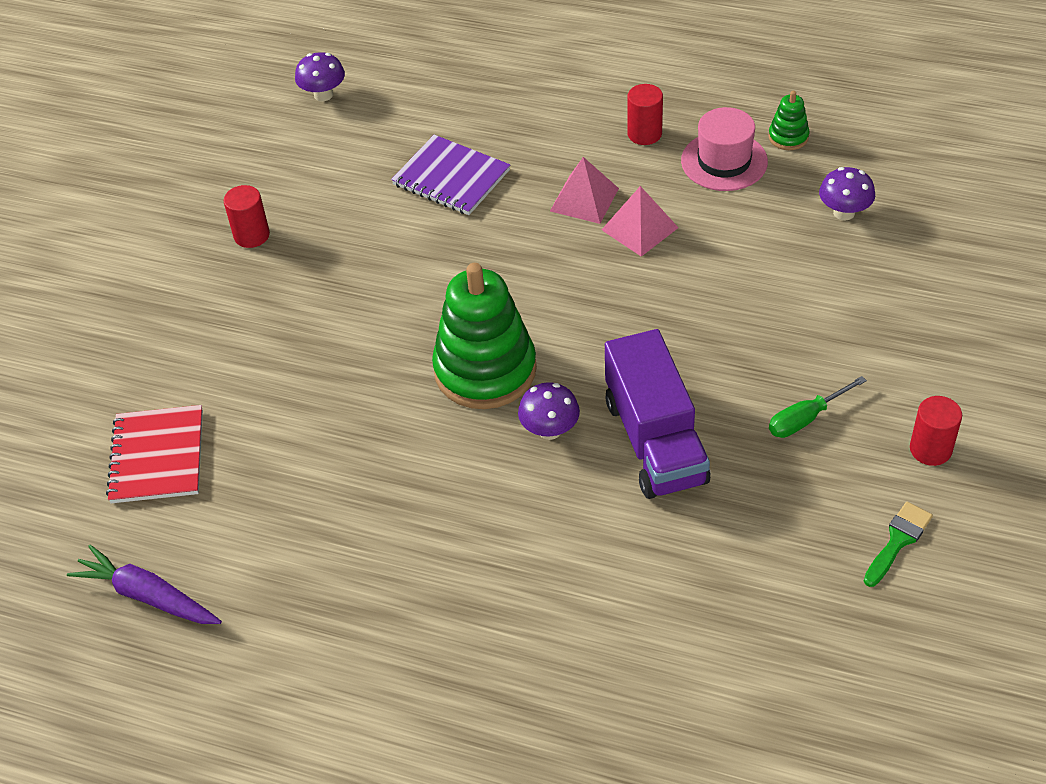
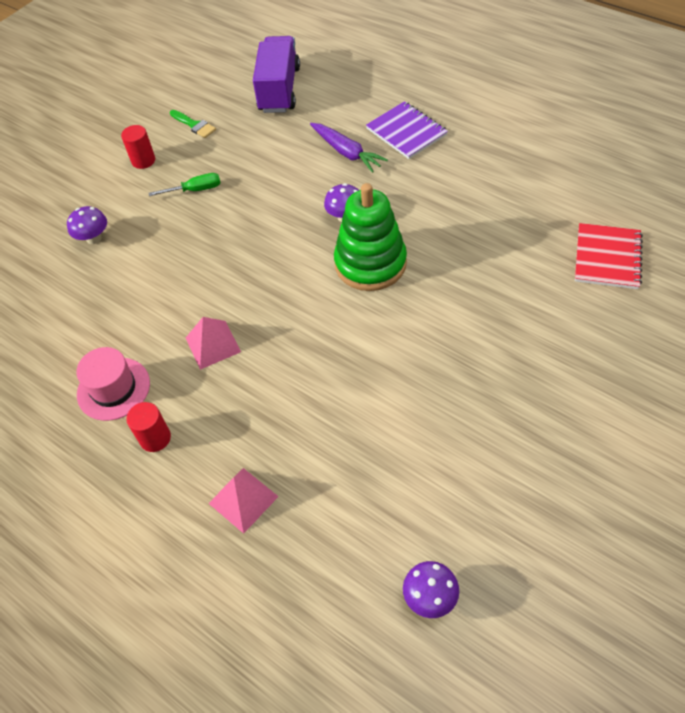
camera: 160 degrees left, 5 degrees up
(148, 596) = (610, 179): purple carrot -> purple carrot (346, 152)
(251, 235) = (525, 428): red cylinder -> none
(451, 178) = (336, 440): purple notebook -> purple notebook (406, 132)
(584, 199) = (239, 384): pink pyramid -> pink pyramid (243, 500)
(655, 441) = (286, 197): purple truck -> purple truck (279, 90)
(788, 137) = (50, 398): green stacking toy -> none
(844, 212) = (66, 317): purple mushroom -> purple mushroom (93, 238)
(898, 540) = (194, 125): green brush -> green brush turned 105 degrees counterclockwise

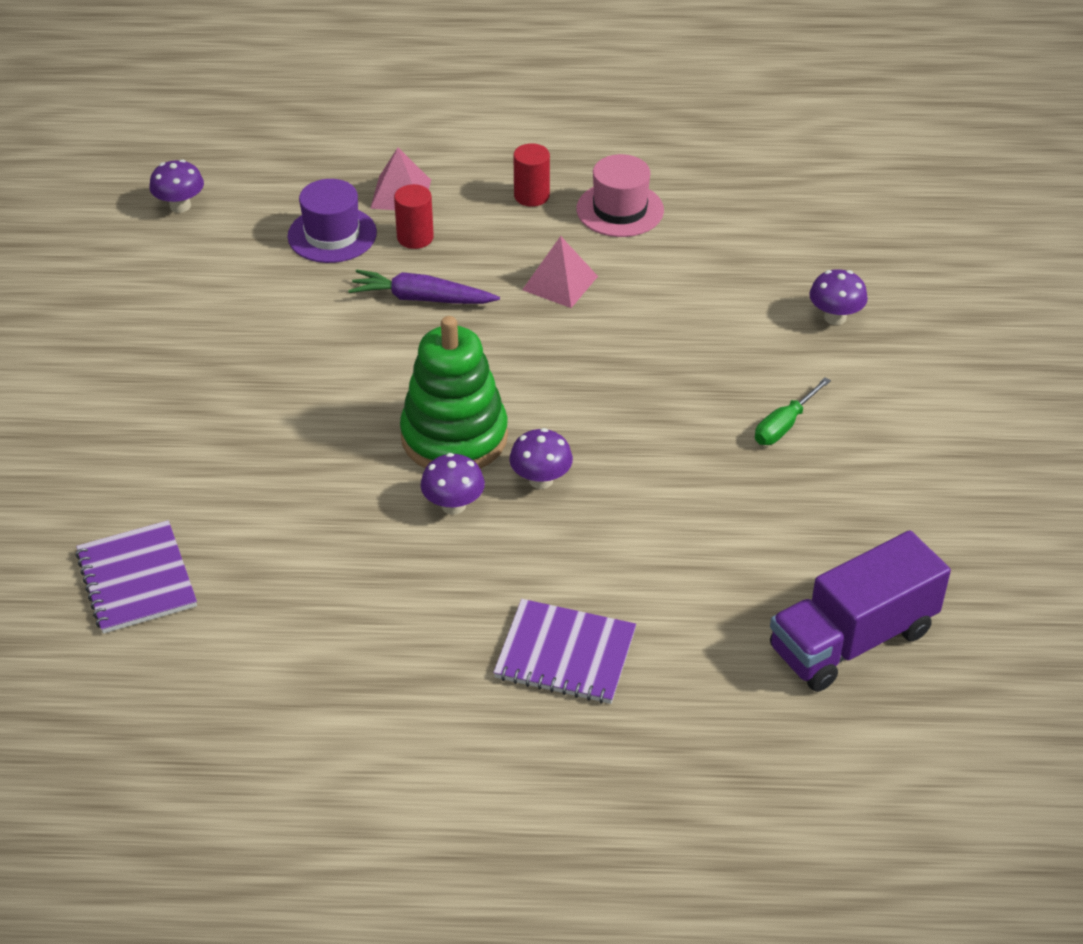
camera: 140 degrees right, 10 degrees down
(143, 161) = (908, 431): red cylinder -> red cylinder (415, 238)
(194, 125) = (908, 515): green brush -> none
(279, 90) = (852, 640): purple truck -> purple truck turned 90 degrees clockwise
(327, 481) = (332, 235): none -> purple hat
(346, 152) = (628, 575): purple carrot -> purple carrot (422, 299)
(402, 223) = (453, 505): none -> purple mushroom
(607, 258) = (136, 580): red notebook -> purple notebook

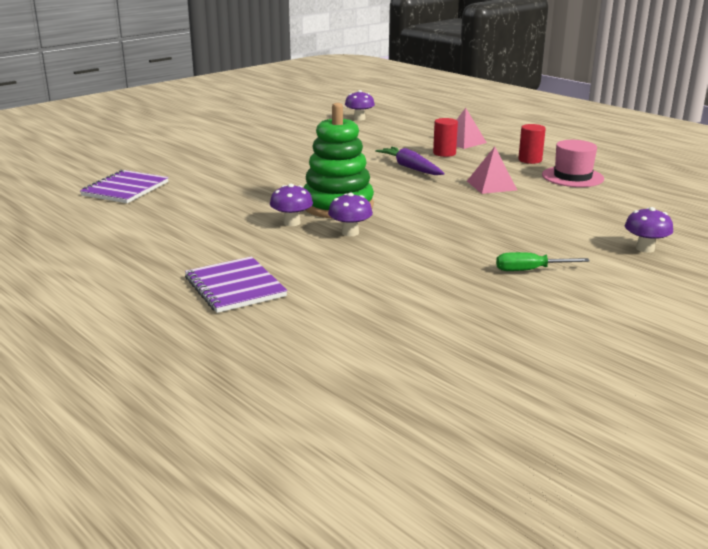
camera: 45 degrees right, 20 degrees down
(332, 235) = (407, 142): purple hat -> none
(852, 640) = (404, 363): purple truck -> none

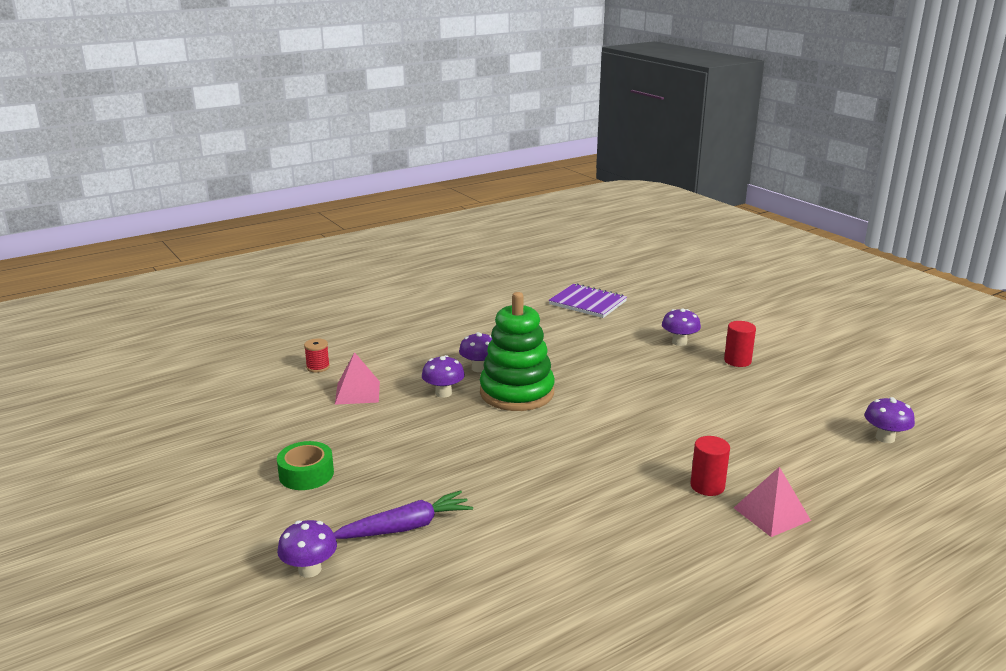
camera: 100 degrees right, 0 degrees up
(222, 158) = (679, 342): none -> purple mushroom
(235, 287) = (360, 342): purple notebook -> none
(311, 301) = (318, 367): none -> red spool
(410, 168) = (640, 450): purple carrot -> purple carrot (405, 527)
(491, 185) = (561, 500): pink pyramid -> pink pyramid (357, 392)
(530, 160) = (674, 561): red cylinder -> red cylinder (737, 361)
(530, 270) = (306, 474): green screwdriver -> green tape
(572, 177) = (586, 585): pink hat -> none

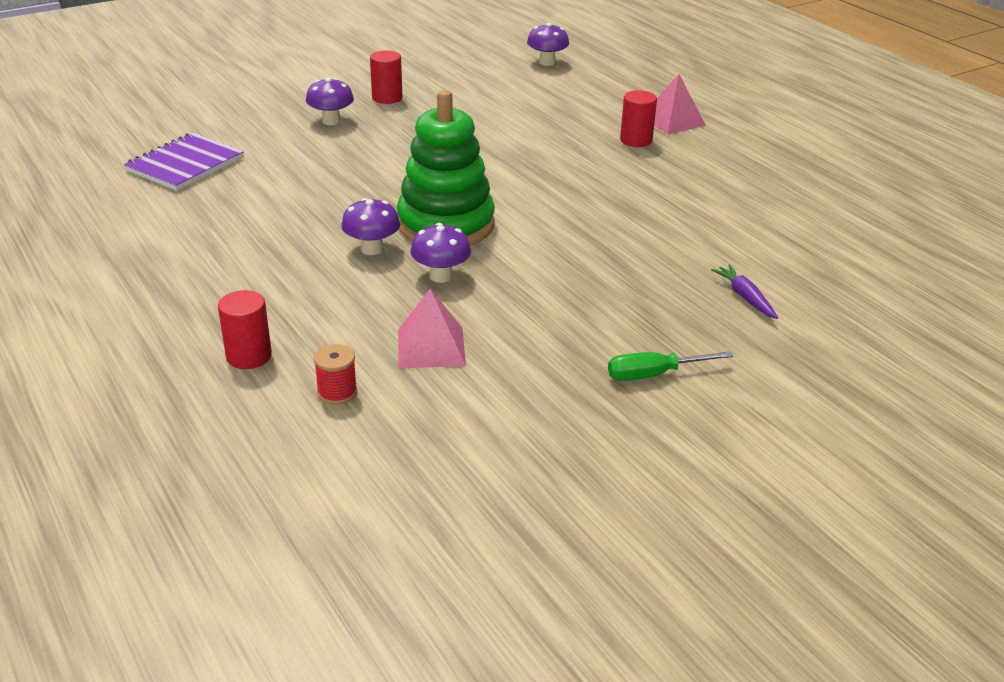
camera: 90 degrees left, 10 degrees up
(306, 474) = (653, 375): green tape -> green screwdriver
(310, 569) = (837, 355): purple mushroom -> none
(359, 341) = (249, 356): none -> red cylinder
(405, 527) = (745, 297): purple carrot -> purple carrot, size x0.61

